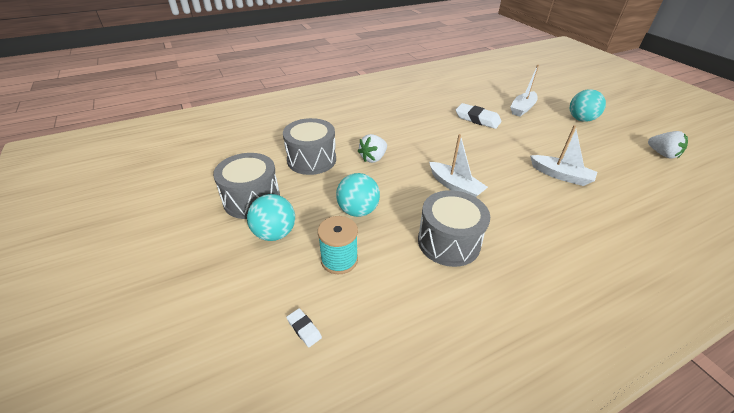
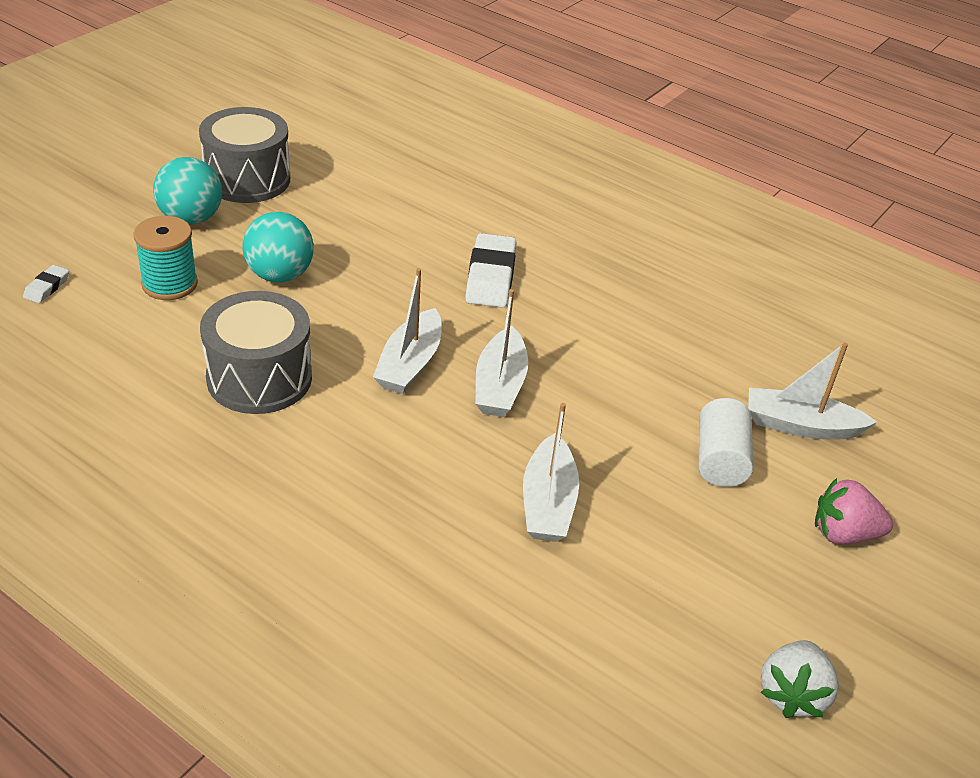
camera: 60 degrees right, 0 degrees up
(311, 160) = (376, 200): grey drum -> none
(373, 158) = (427, 258): white strawberry -> none
(477, 119) = (680, 360): white eraser -> white eraser (490, 276)
(479, 165) = (500, 385): none -> white boat
(539, 129) = (720, 460): none -> white cylinder
(581, 119) = (843, 534): turquoise ball -> pink strawberry

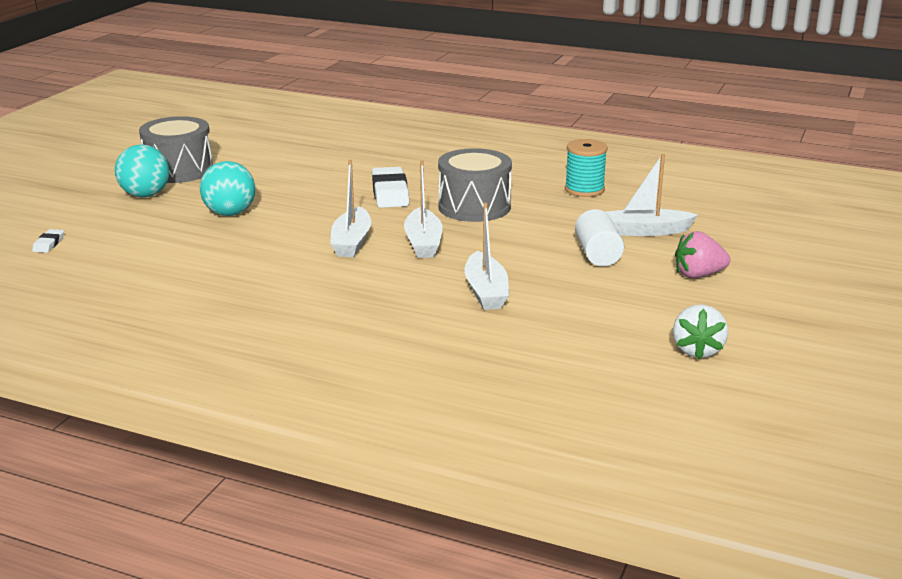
camera: 10 degrees left, 15 degrees down
(169, 284) = (146, 229): turquoise spool -> turquoise spool (584, 190)
(259, 378) = (241, 264): grey drum -> grey drum (474, 207)

